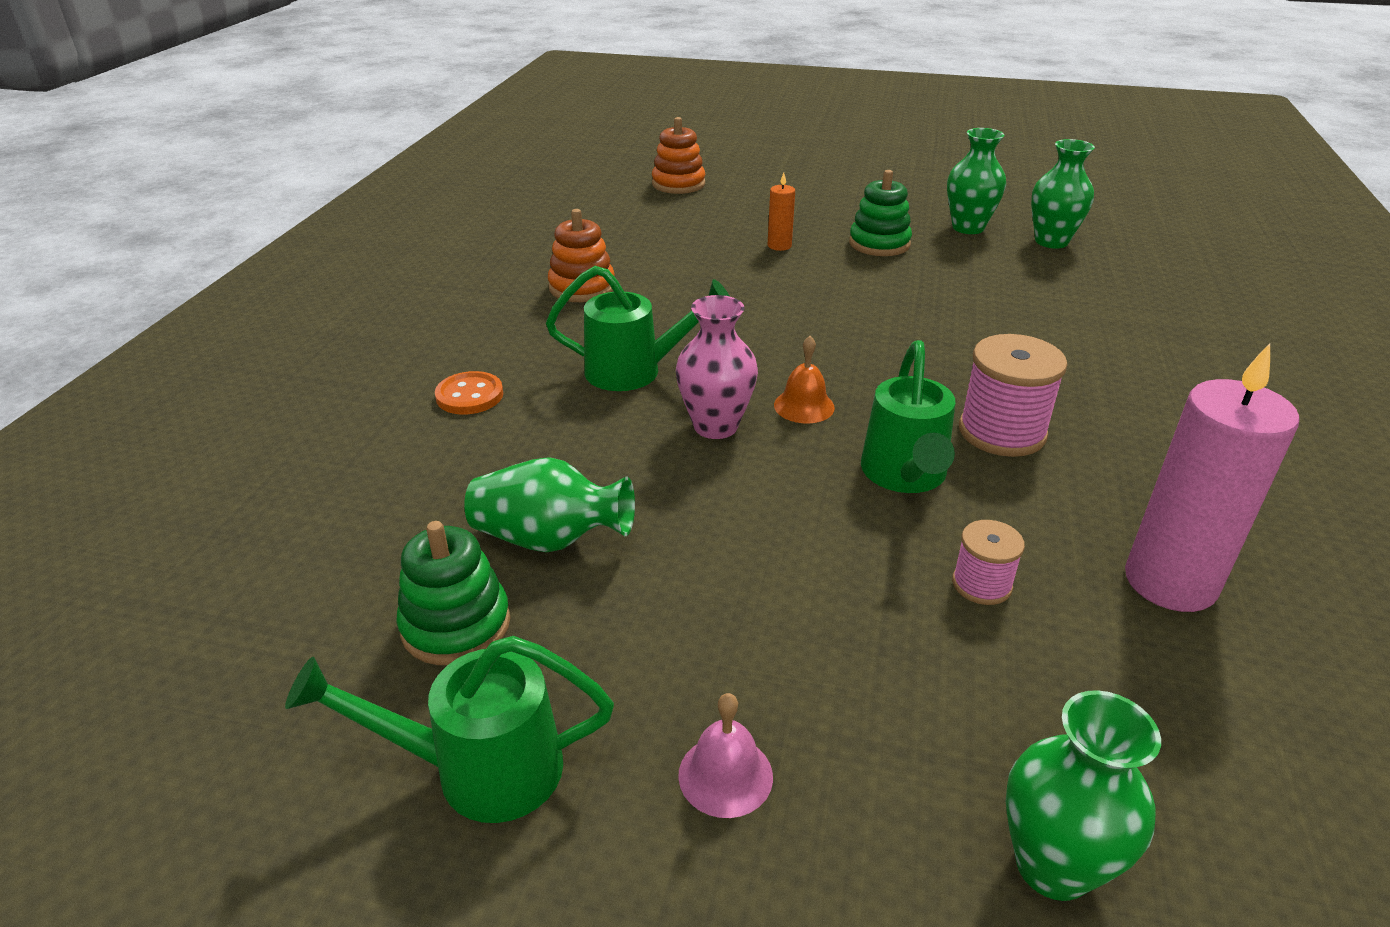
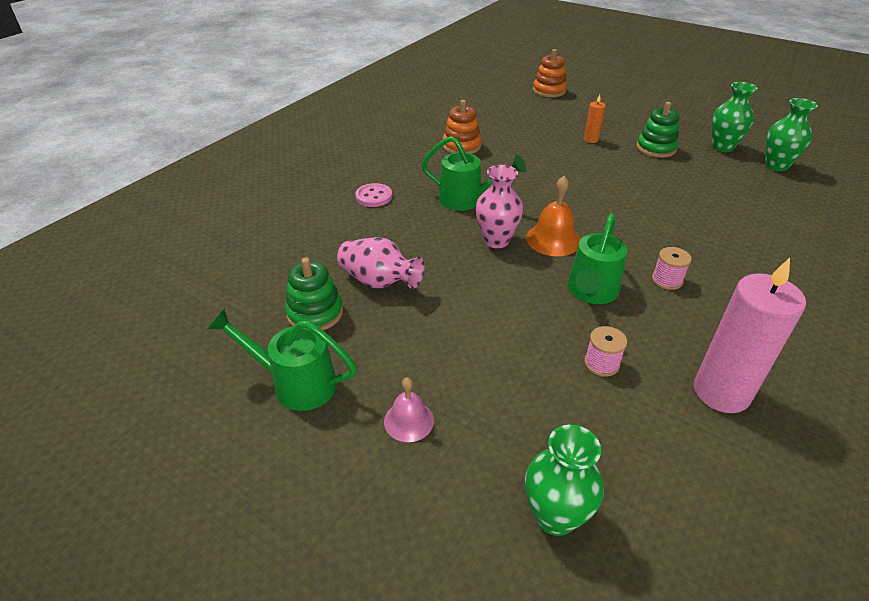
camera: 20 degrees right, 5 degrees up
(469, 396) = (374, 196): orange button -> pink button
(550, 539) = (379, 281): green vase -> pink vase
(804, 406) = (553, 239): orange bell -> orange bell, size x1.51
(1002, 432) = (667, 280): pink spool -> pink spool, size x0.56

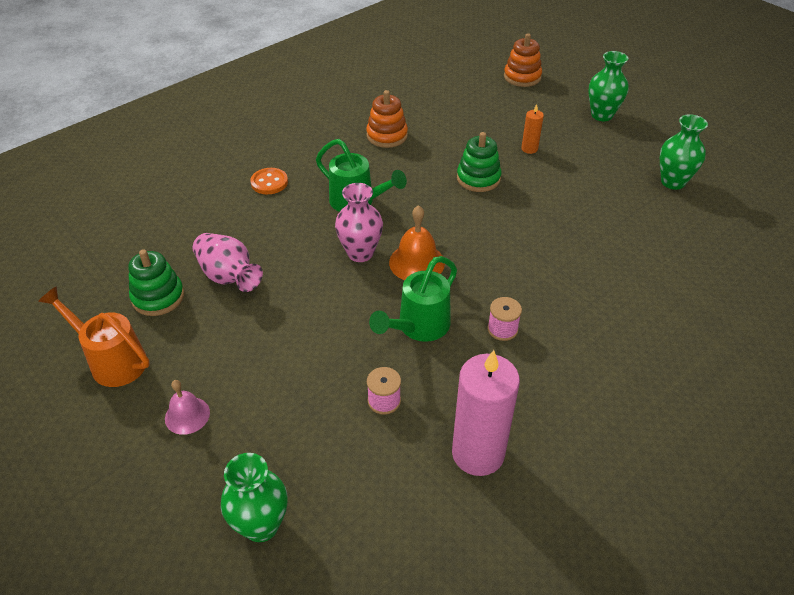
camera: 15 degrees right, 5 degrees up
(296, 384) = (112, 361): green watering can -> orange watering can
(374, 196) = (269, 182): pink button -> orange button
(656, 148) = (594, 171): green stacking toy -> green stacking toy (478, 178)
(776, 165) = (719, 216): green vase -> green vase (602, 115)

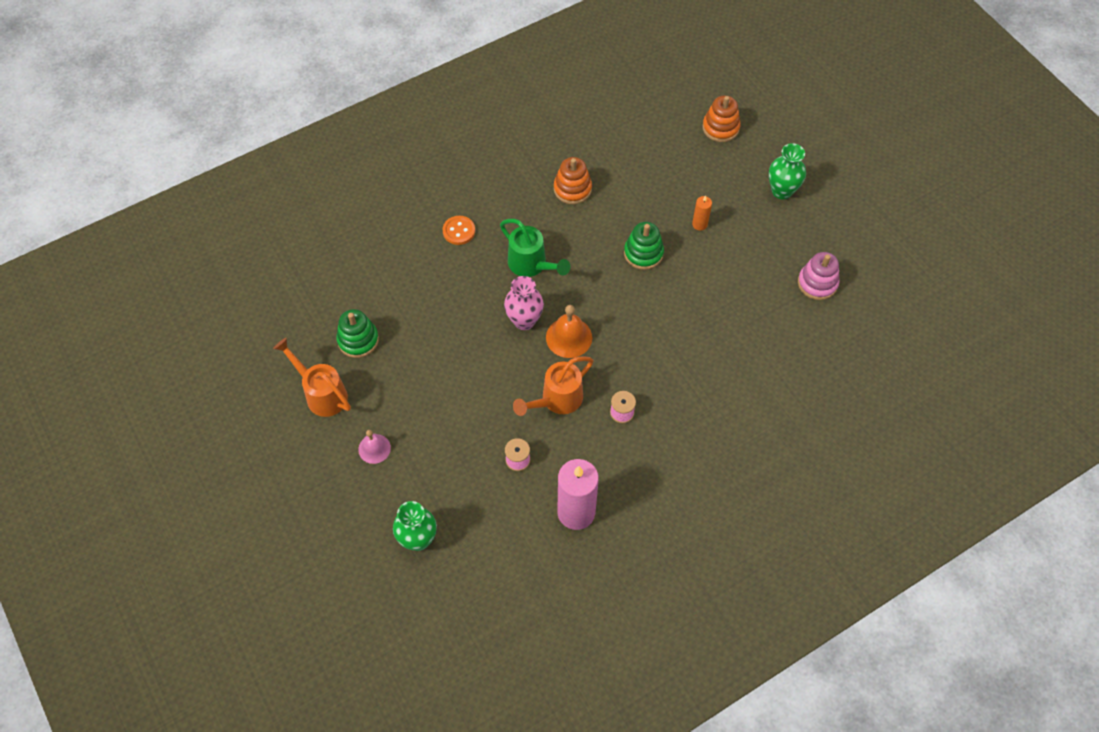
camera: 10 degrees right, 15 degrees up
(228, 276) = (415, 328): pink vase -> none
(419, 327) = (557, 400): green watering can -> orange watering can
(673, 182) = (817, 283): green vase -> pink stacking toy

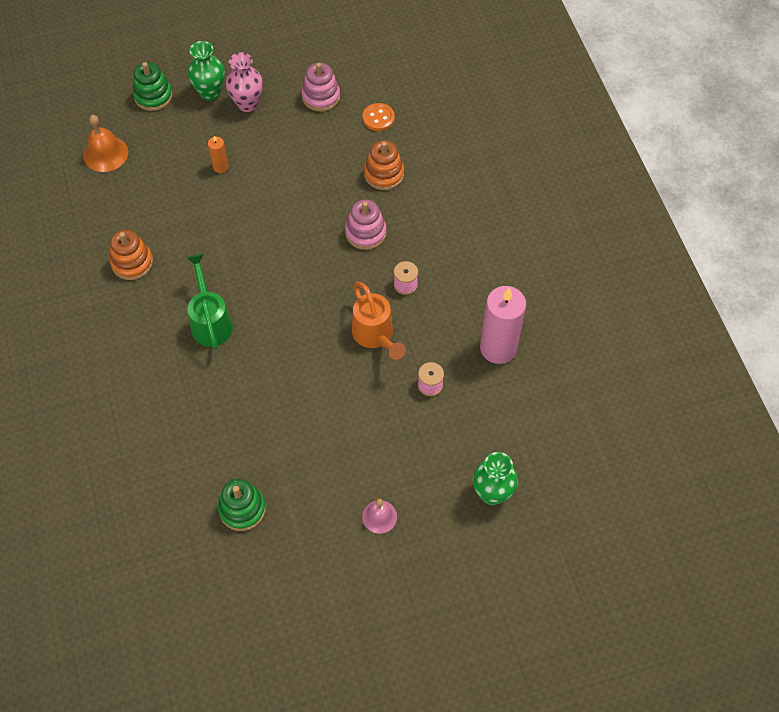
camera: 75 degrees left, 0 degrees up
(322, 394) = (297, 558): orange watering can -> none
(459, 231) = (140, 380): orange button -> orange button (378, 118)
(524, 321) = (275, 343): pink vase -> pink vase (247, 104)
(531, 265) = (210, 322): green watering can -> green watering can turned 75 degrees counterclockwise
(569, 337) = (308, 308): orange bell -> orange bell (105, 154)
(643, 253) = (235, 221): green stacking toy -> green stacking toy (153, 96)
(669, 363) = (365, 233): none -> pink stacking toy
(720, 128) = (114, 118): orange stacking toy -> orange stacking toy (384, 174)

